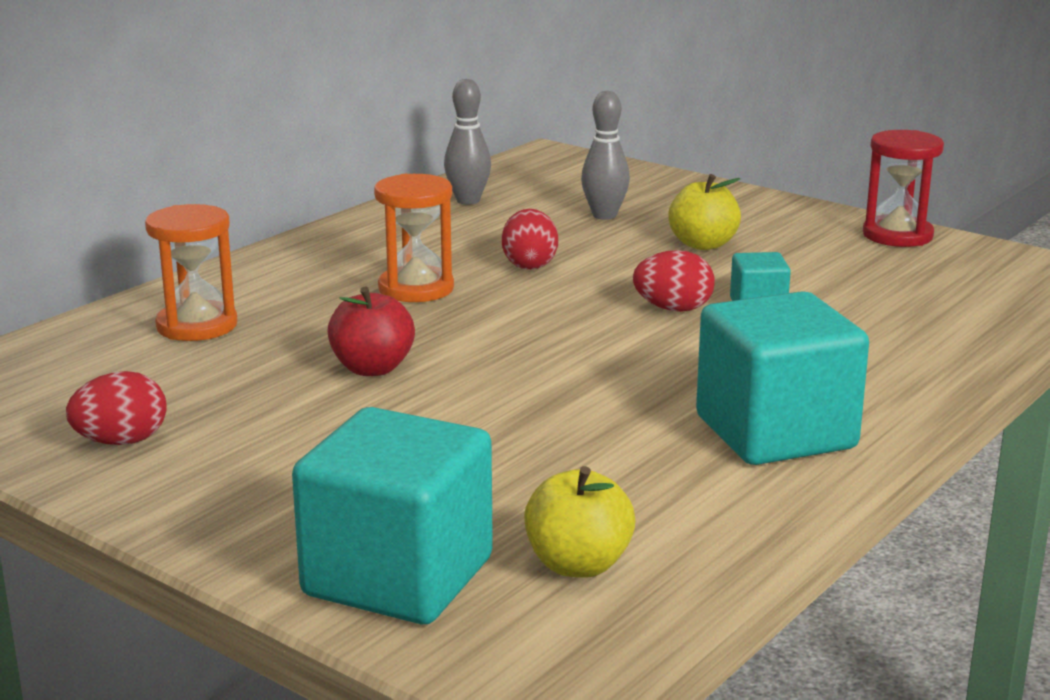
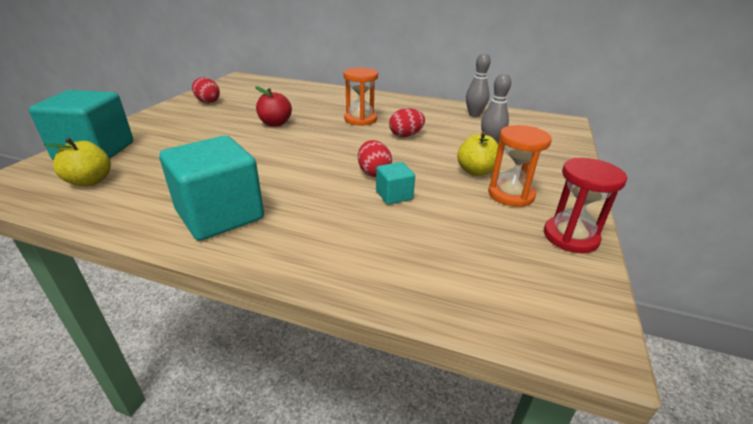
camera: 70 degrees right, 10 degrees up
(197, 326) = (303, 96): orange hourglass -> orange hourglass (511, 195)

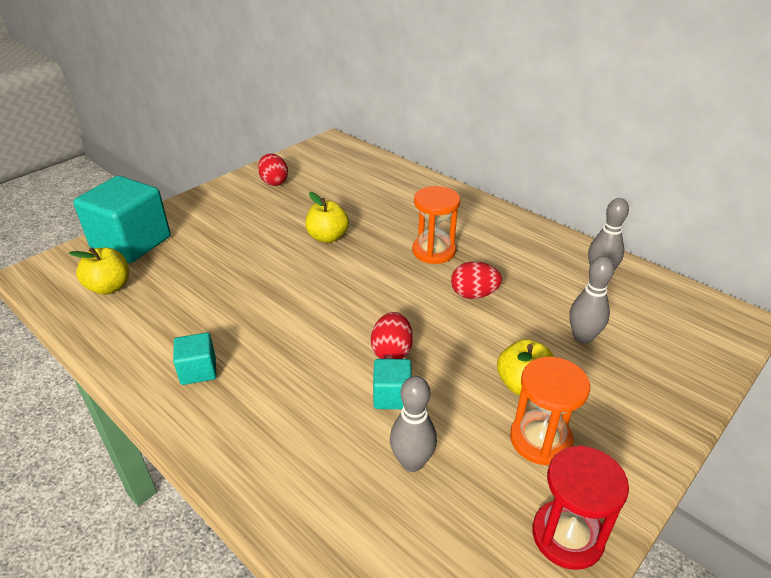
camera: 25 degrees right, 5 degrees up
(220, 215) = (198, 370): turquoise cube -> turquoise cube, size x0.47
(275, 123) = (327, 237): red apple -> yellow apple
(439, 226) = (412, 462): none -> grey bowling pin

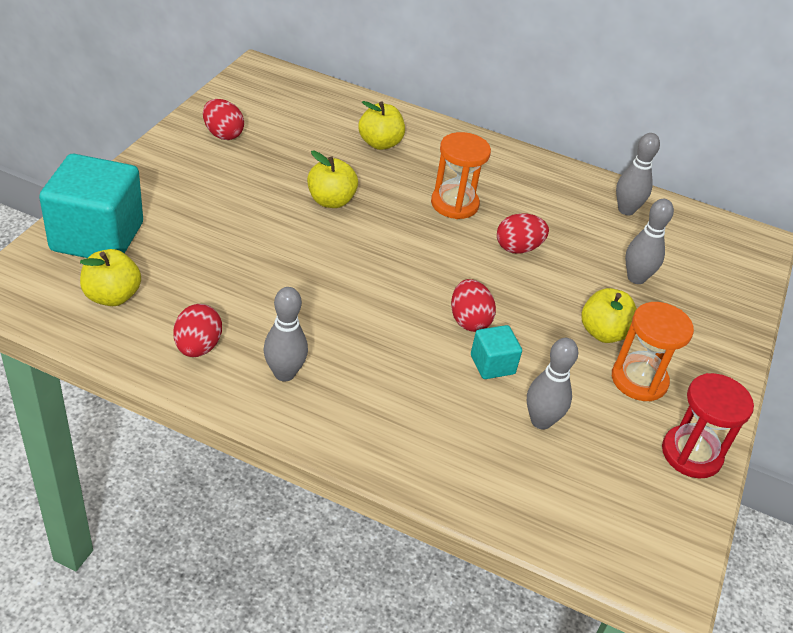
camera: 25 degrees left, 5 degrees up
(144, 336) = (198, 347): none -> red egg
(198, 370) = (284, 373): turquoise cube -> grey bowling pin
(395, 199) = (380, 143): none -> yellow apple

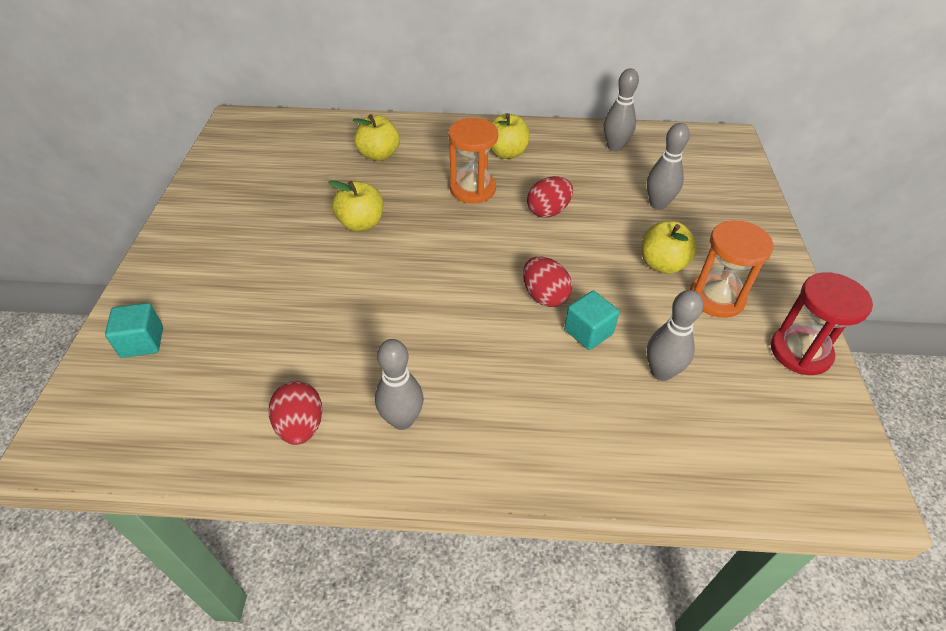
camera: 15 degrees left, 5 degrees up
(97, 237) = (142, 342): turquoise cube -> turquoise cube, size x0.47
(112, 296) = (185, 403): yellow apple -> yellow apple (506, 153)
(223, 134) = (228, 192): red egg -> none

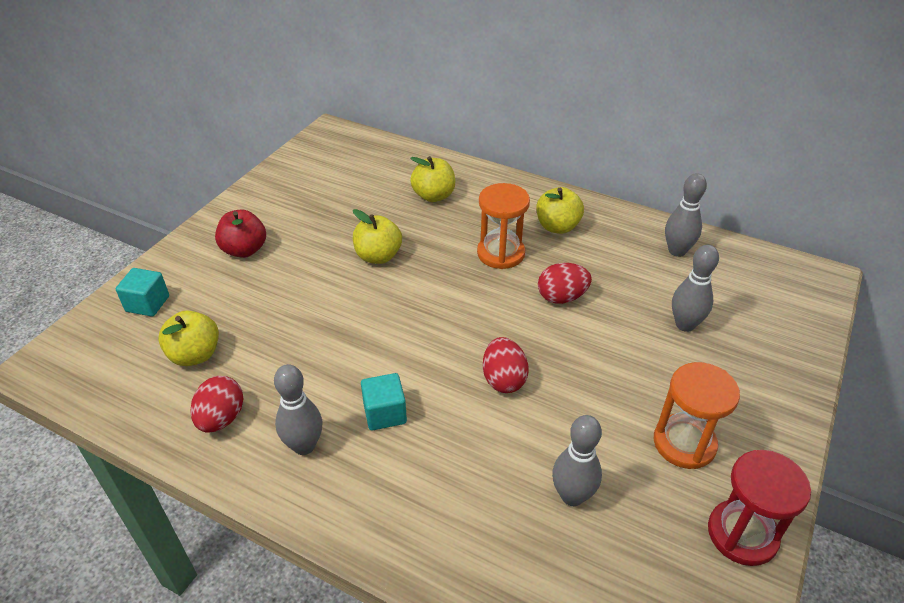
camera: 25 degrees right, 5 degrees down
(218, 256) = (244, 250): none -> red apple
(588, 332) = (524, 429): turquoise cube -> turquoise cube (385, 413)
(662, 264) = (647, 388): yellow apple -> yellow apple (195, 355)

